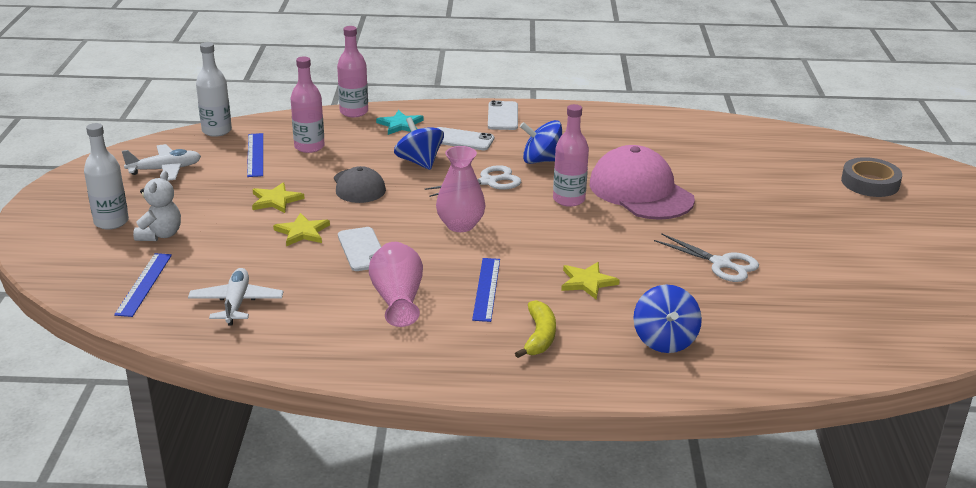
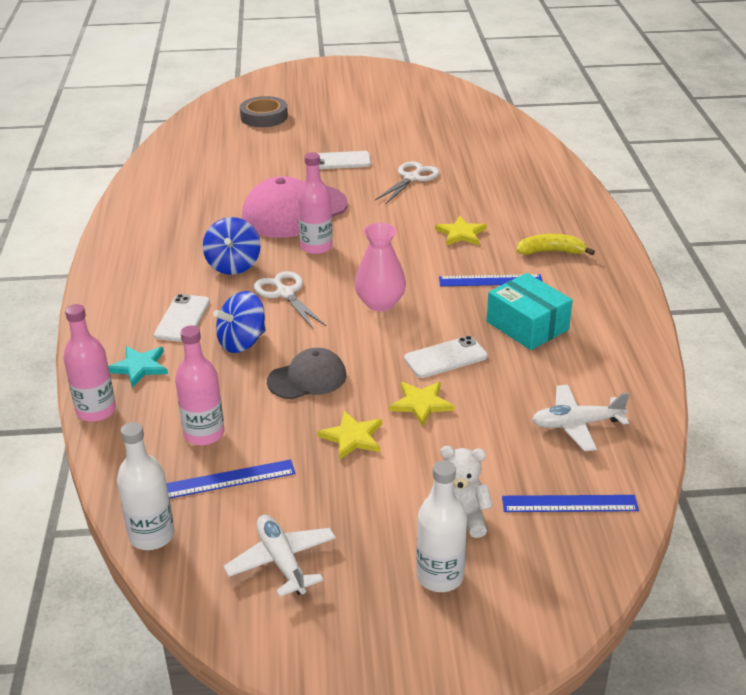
camera: 95 degrees left, 5 degrees up
(398, 300) = (527, 325): pink vase -> turquoise box
(502, 116) = (119, 295): white phone -> white phone (340, 161)
(664, 340) = (530, 201): blue spinning top -> none

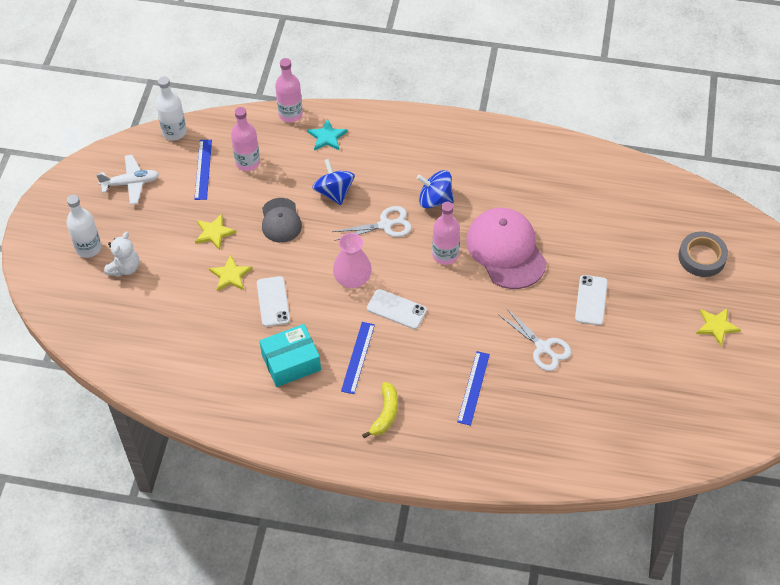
camera: 105 degrees right, 20 degrees up
(182, 318) = (374, 163): white phone -> white phone (396, 309)
(461, 233) = (435, 358): yellow star -> yellow star (716, 326)
(569, 504) = (111, 325): blue ruler -> blue ruler (473, 388)
(576, 424) = (175, 354): white plane -> none

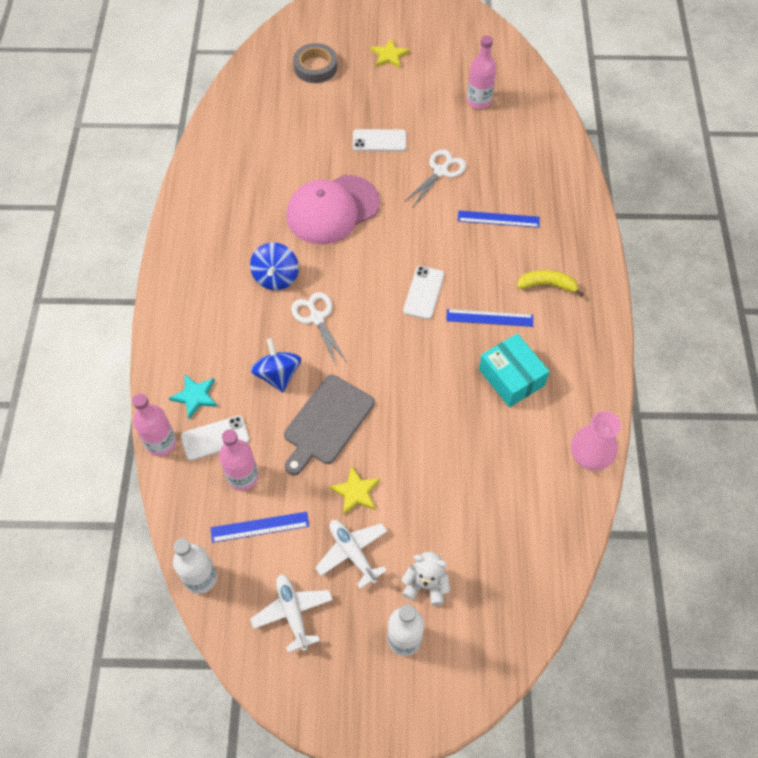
camera: 100 degrees left, 5 degrees up
(164, 224) = (352, 553): none -> white plane
(230, 275) = (413, 460): yellow star -> none
(273, 301) = (439, 409): white phone -> white phone (215, 438)
(280, 221) = (326, 422): grey cap -> grey cutting board
(334, 192) = (278, 375): blue spinning top -> blue spinning top turned 105 degrees clockwise
(352, 279) = (394, 338): pink vase -> pink vase (589, 456)
(445, 255) = (347, 260): pink bottle -> pink bottle (479, 101)

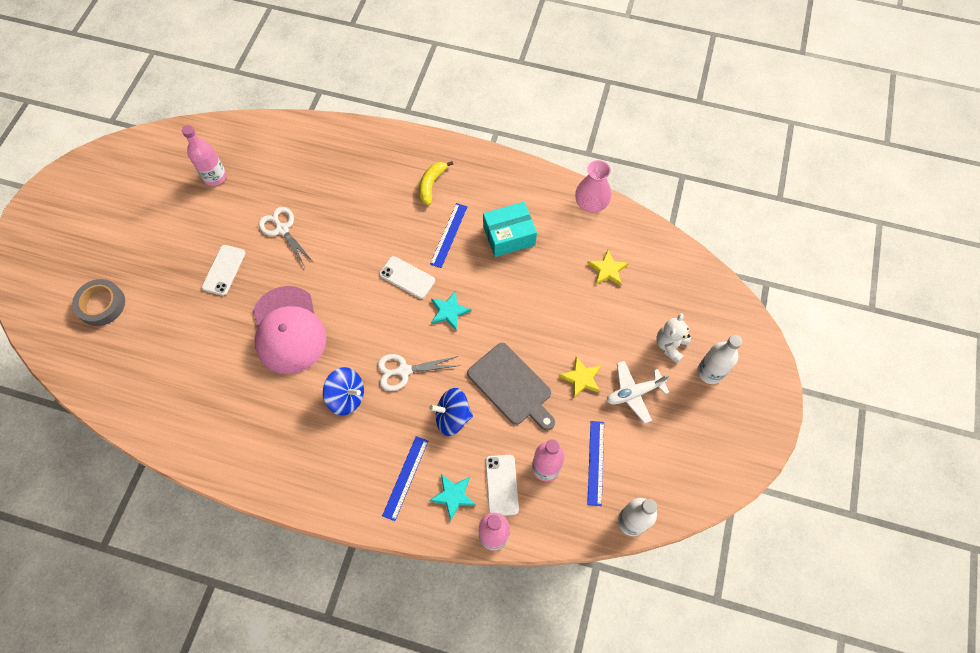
camera: 75 degrees left, 5 degrees up
(293, 613) = (675, 451): white plane -> none
(389, 55) = (121, 235): yellow star -> yellow star (607, 269)
(396, 341) = (449, 311): none -> turquoise star
(498, 219) = (352, 200): blue ruler -> blue ruler (405, 477)

